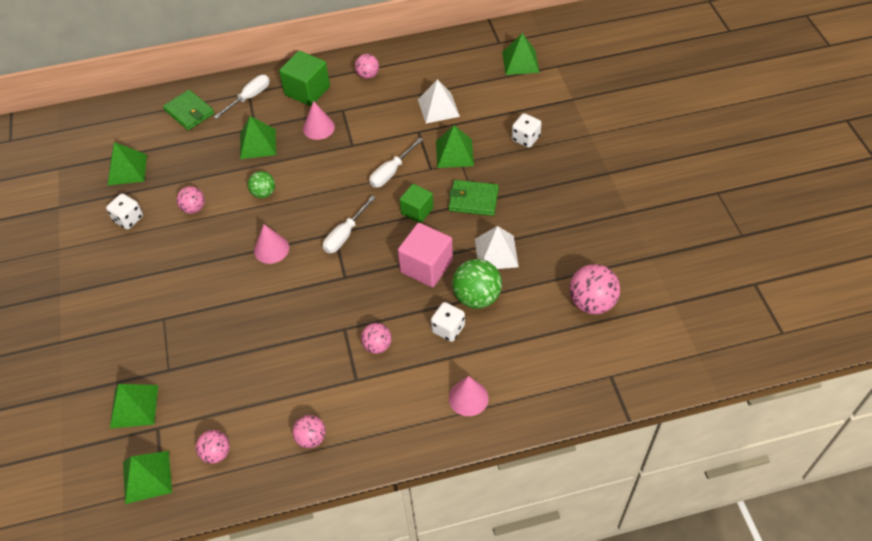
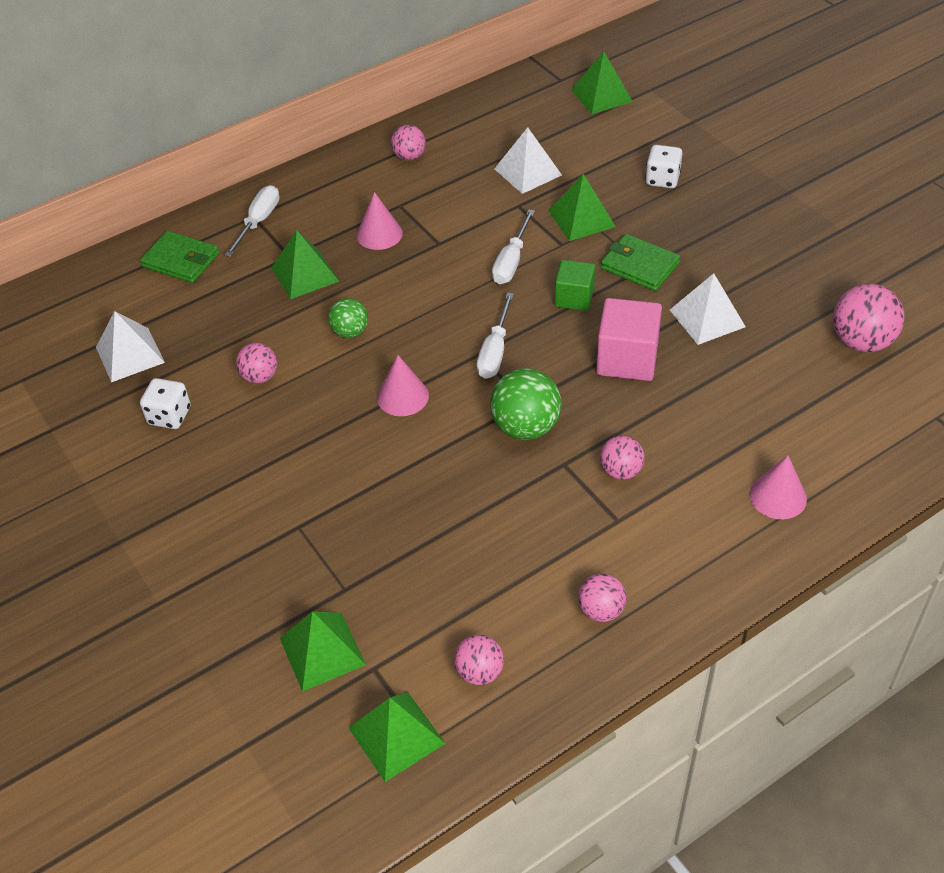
camera: 20 degrees left, 5 degrees down
(127, 169) = (130, 354): green pyramid -> white pyramid
(307, 91) = (336, 194): green cube -> none
(448, 329) = (701, 424): white dice -> none
(473, 200) = (640, 265): green wallet -> green wallet turned 45 degrees clockwise
(476, 297) = (714, 376): green ball -> green ball (525, 427)

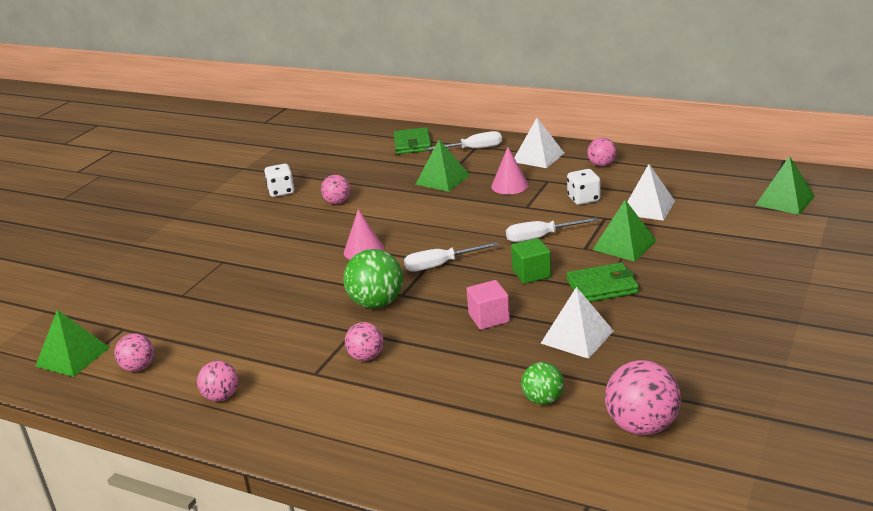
camera: 60 degrees right, 20 degrees down
(130, 354) = (320, 163): white pyramid -> white pyramid (538, 157)
(322, 651) = (127, 307): green pyramid -> none
(350, 332) = (406, 212): green ball -> green ball (543, 400)
(627, 359) = (489, 318): pink cube -> pink cube, size x0.64
(640, 265) = (602, 287): green wallet -> green wallet turned 75 degrees clockwise
(662, 179) = (721, 260): white dice -> white dice (583, 199)
(778, 496) = (401, 441): pink cone -> none

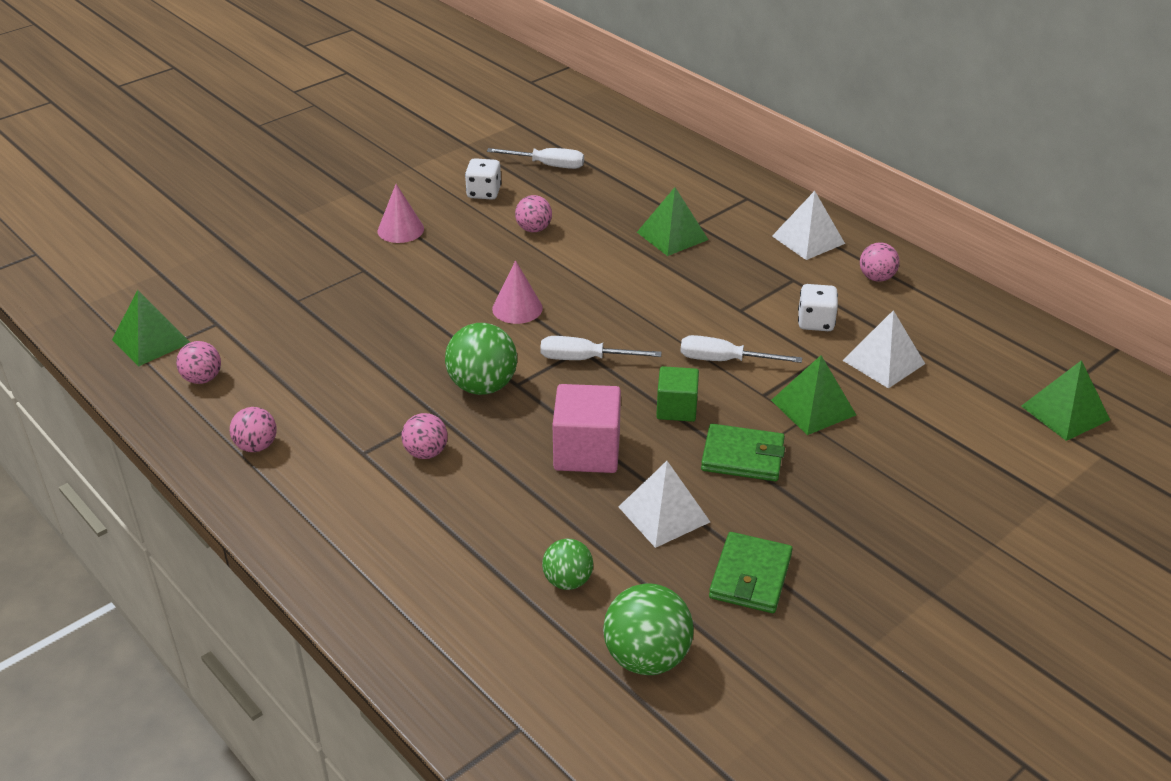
camera: 20 degrees right, 10 degrees up
(412, 144) = (674, 170): green wallet -> green wallet (750, 576)
(473, 149) = (739, 201): white screwdriver -> white screwdriver (547, 165)
(489, 318) = (587, 451): pink cube -> pink cube, size x1.56
(509, 186) = (743, 272): pink cone -> pink cone (400, 230)
(641, 426) = (647, 657): pink ball -> green ball

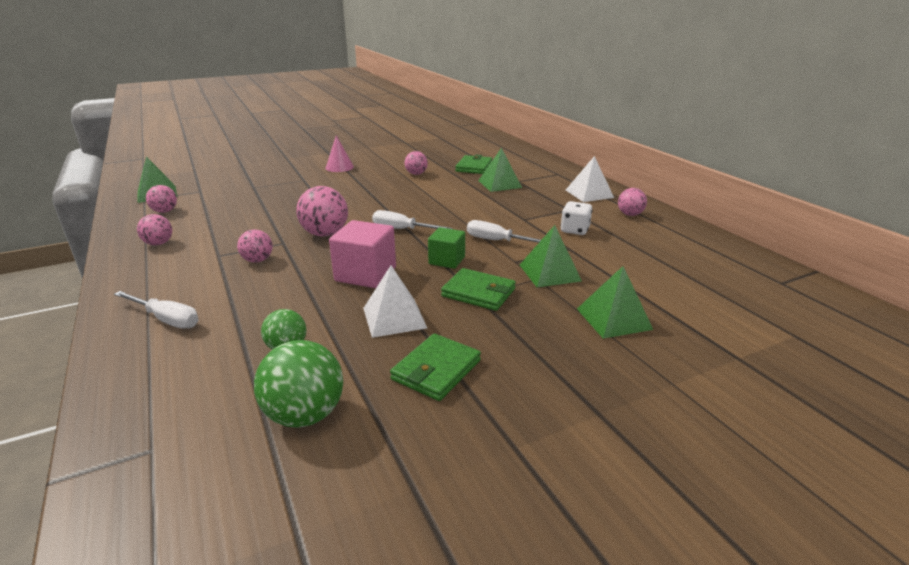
camera: 15 degrees right, 10 degrees down
(483, 386) = (325, 234): green ball -> pink ball
(484, 193) = (399, 158): white dice -> none
(517, 308) = (378, 203): pink cone -> none
(547, 165) = (444, 152): white screwdriver -> white screwdriver (166, 319)
(614, 199) = (474, 167): none -> green wallet
(883, 362) = (617, 255): white pyramid -> none
(1065, 413) = (763, 302): green pyramid -> green pyramid (613, 319)

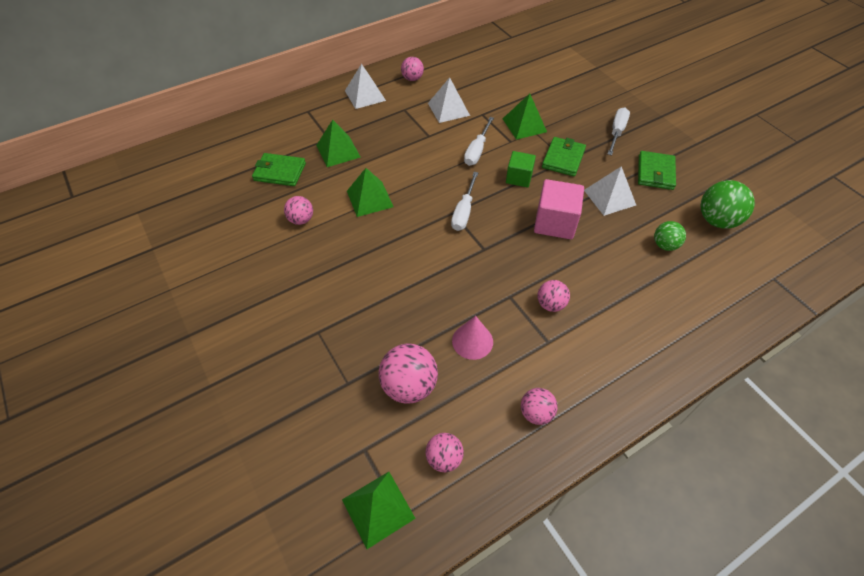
camera: 95 degrees left, 25 degrees up
(166, 319) = (662, 332): white screwdriver -> white screwdriver (616, 132)
(325, 234) = (483, 267): pink ball -> pink ball (409, 386)
(339, 167) = (267, 303): pink cone -> pink cone (472, 341)
(436, 370) = (655, 172): green wallet -> green wallet turned 75 degrees clockwise
(575, 230) = (448, 109): white dice -> white pyramid
(613, 319) = (575, 103): green pyramid -> green pyramid (370, 199)

